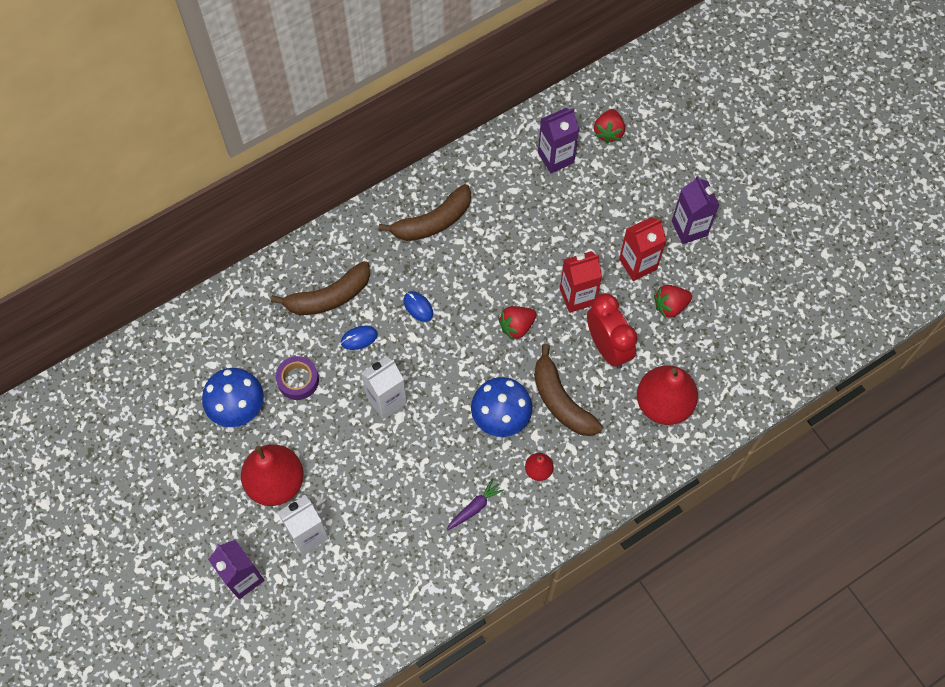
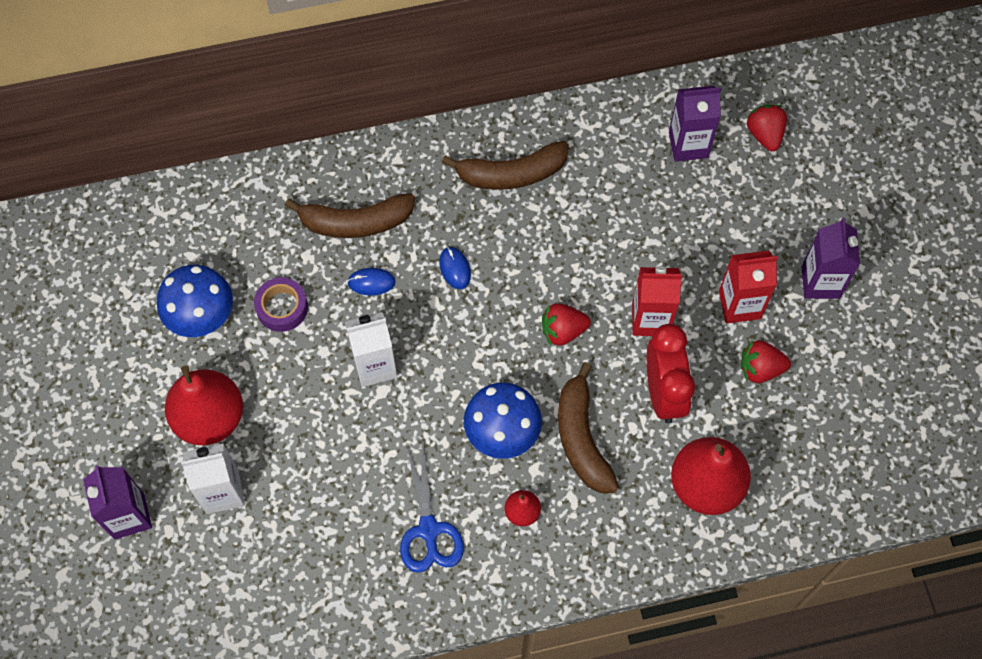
camera: 20 degrees right, 0 degrees up
(474, 507) = (428, 530): purple carrot -> blue scissors
(608, 132) = (764, 134): red strawberry -> red strawberry turned 135 degrees clockwise

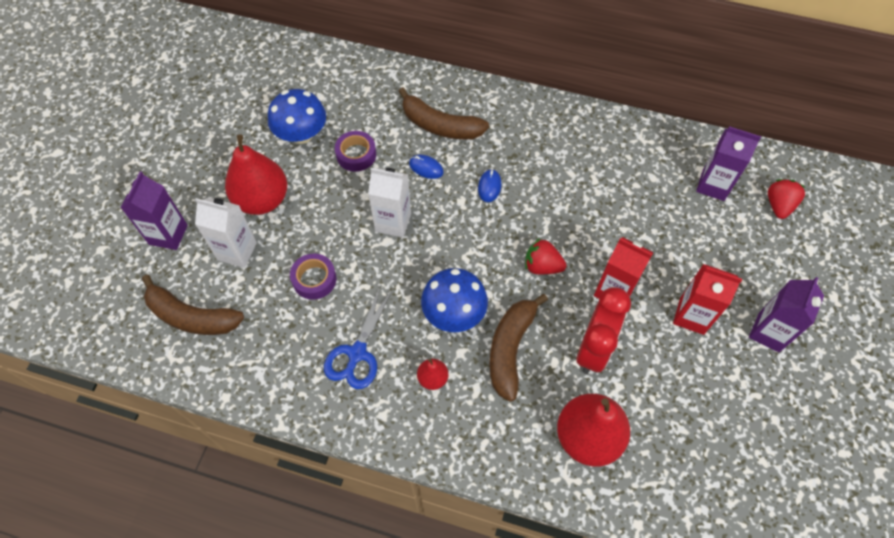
camera: 30 degrees right, 5 degrees down
(330, 476) = (314, 279): none -> purple tape
(511, 174) = (568, 145): brown banana -> brown banana (192, 316)
(760, 369) = (682, 372): red strawberry -> none

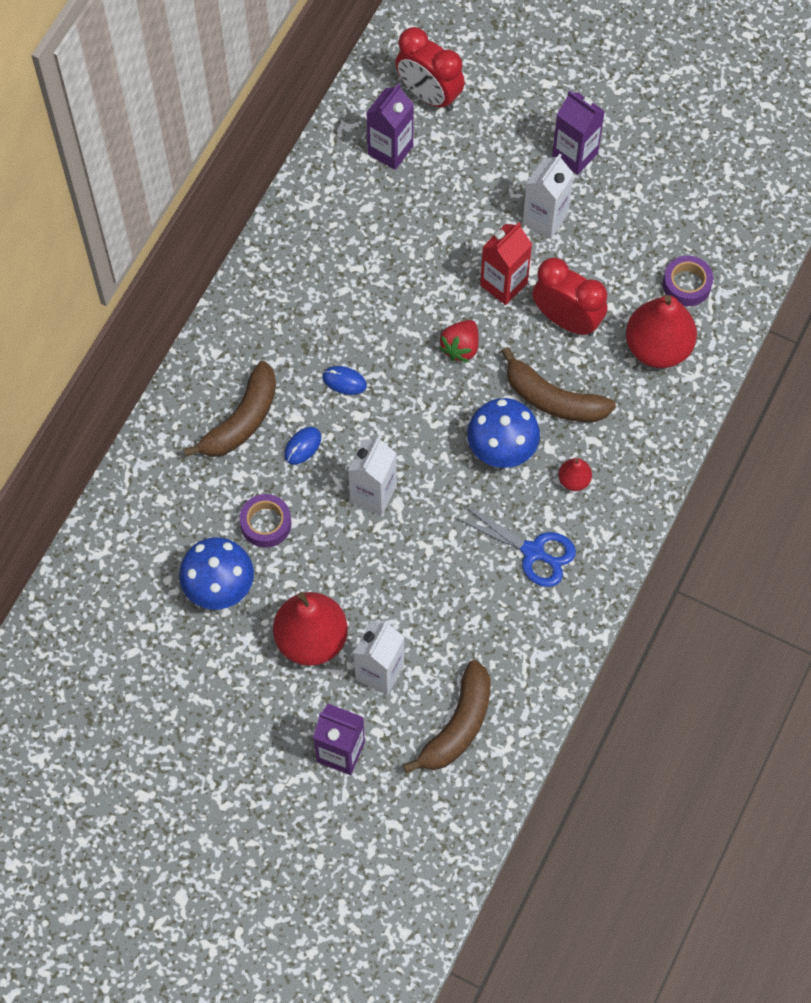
camera: 80 degrees left, 5 degrees up
(314, 279) = (433, 588): purple tape -> purple tape (686, 284)
(691, 316) = (545, 219): red carton -> white carton
(778, 205) = (429, 95): red strawberry -> red clock

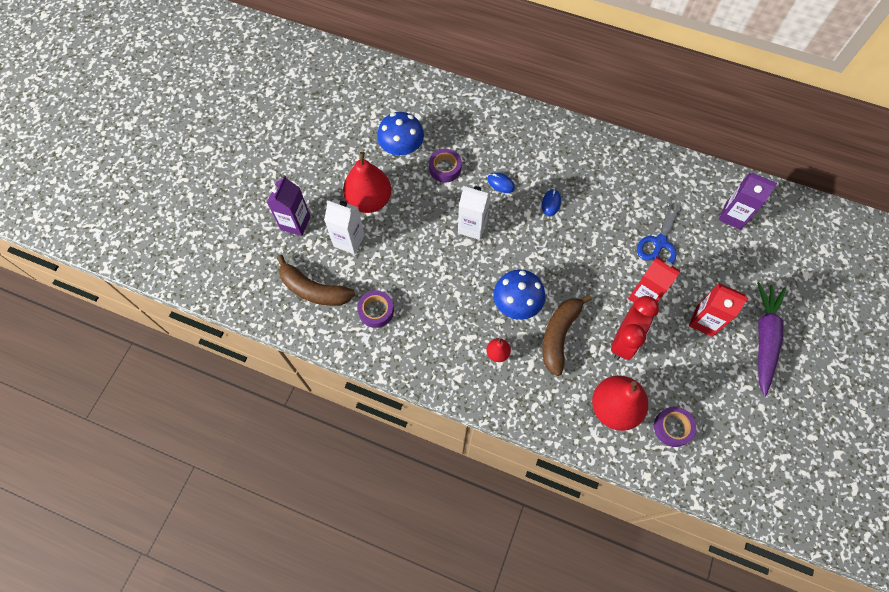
camera: 85 degrees right, 0 degrees up
(242, 420) = (514, 148): brown banana -> none
(429, 95) = (785, 237): red clock -> none
(460, 347) = (588, 271): red strawberry -> none
(499, 637) = (376, 311): none -> purple tape
(533, 552) = (440, 329): blue scissors -> blue scissors (659, 243)
(545, 219) = (704, 321): white carton -> red carton
(575, 155) = (764, 339): purple carton -> purple carrot

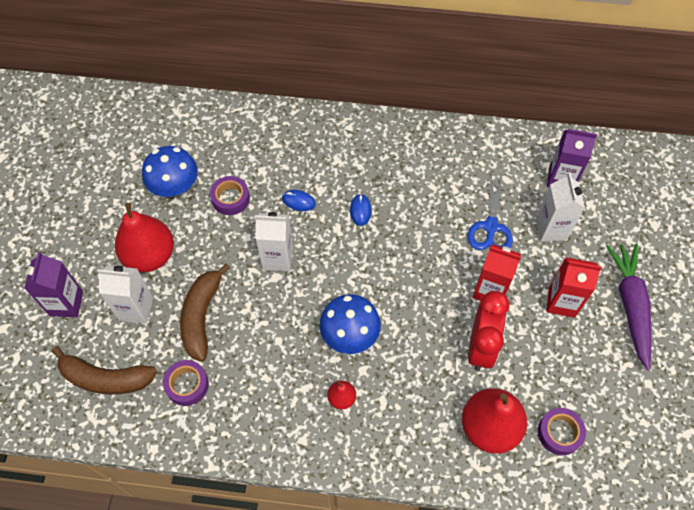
camera: 15 degrees left, 5 degrees down
(559, 335) = (406, 359): brown banana -> brown banana (201, 316)
(712, 257) = (551, 229): none -> white carton

